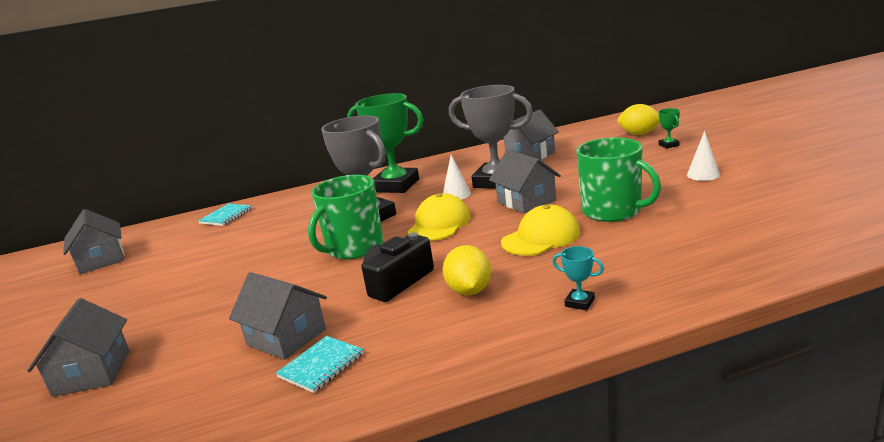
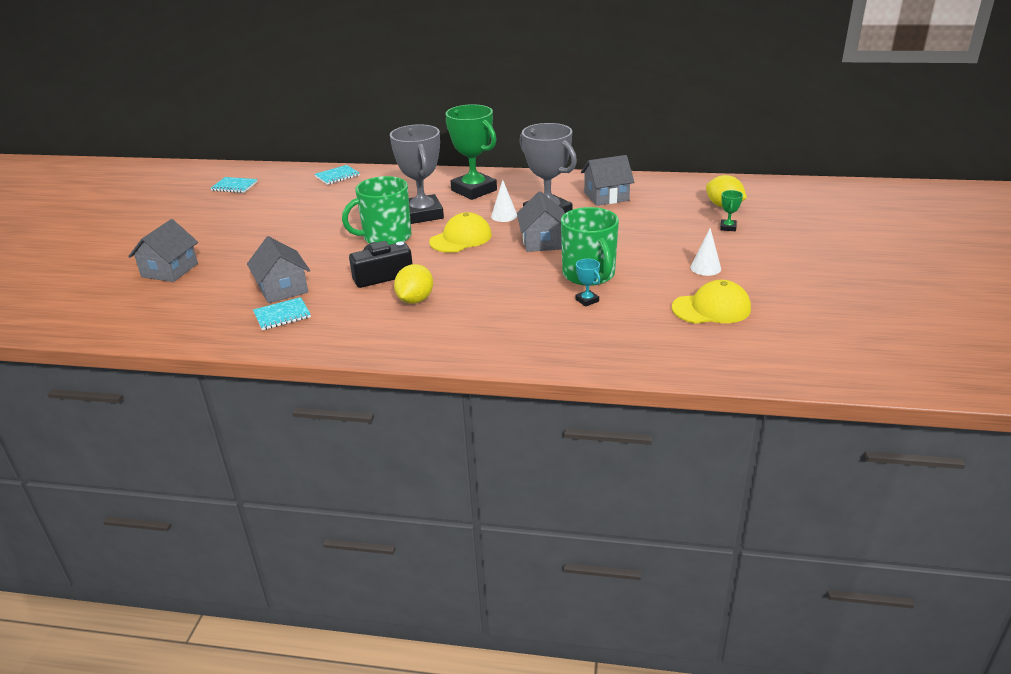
camera: 25 degrees right, 10 degrees up
(101, 260) = (234, 186): grey house -> turquoise notebook
(541, 237) = (510, 277): yellow cap -> yellow cap (711, 308)
(579, 302) = (467, 336): turquoise trophy -> turquoise trophy (587, 300)

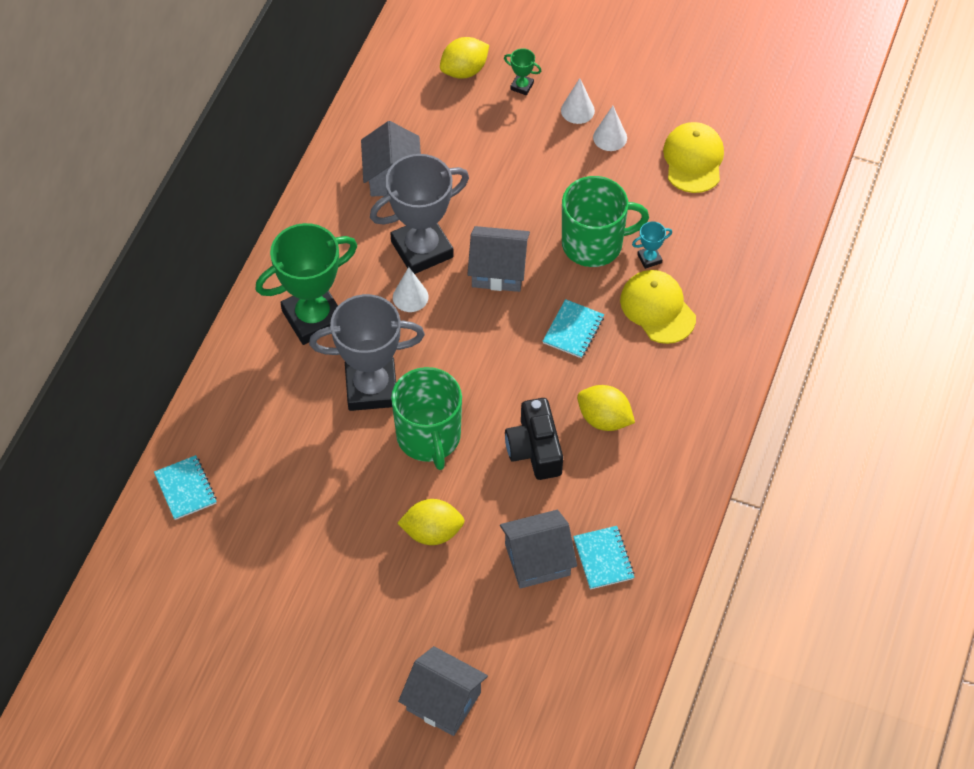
camera: 80 degrees left, 25 degrees up
(234, 186) = (167, 638): turquoise notebook -> turquoise notebook (573, 330)
(307, 249) = (432, 532): none -> yellow lemon
(461, 238) = (460, 354): yellow cap -> yellow cap (657, 308)
(723, 251) = (577, 110): none -> white cone

